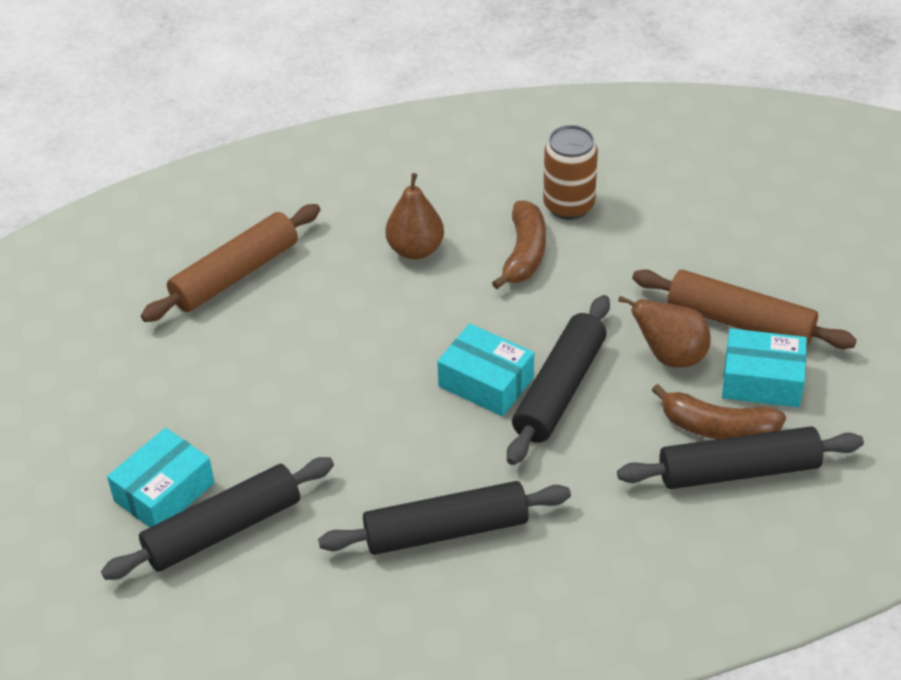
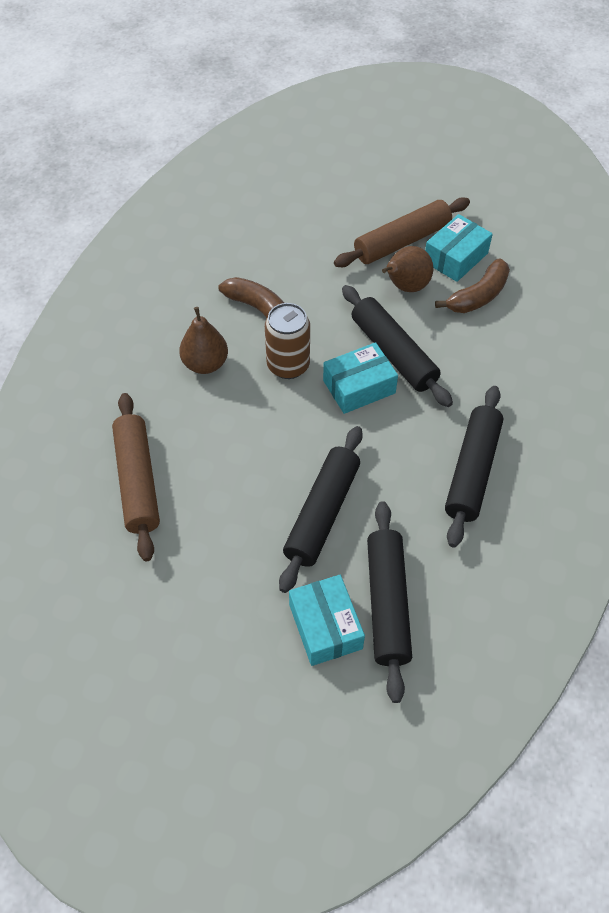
camera: 60 degrees left, 10 degrees up
(568, 206) = (235, 266): brown can -> brown can (288, 365)
(738, 470) = (517, 304): black rolling pin -> black rolling pin (322, 513)

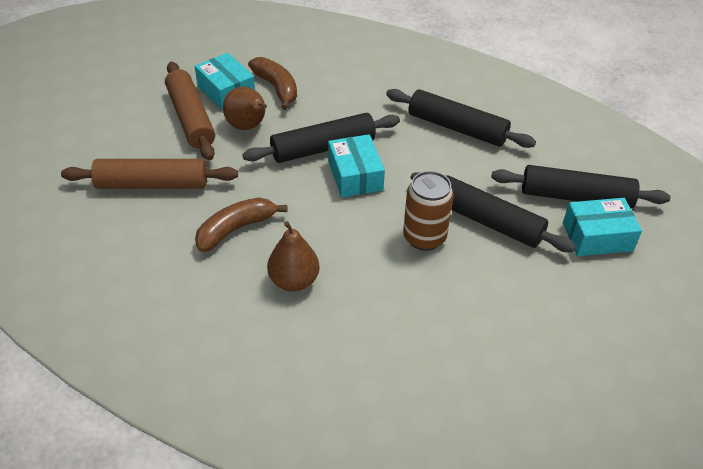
camera: 80 degrees left, 10 degrees down
(138, 481) = (433, 354): brown rolling pin -> brown rolling pin (152, 184)
(288, 365) = (316, 218): brown can -> brown can (424, 237)

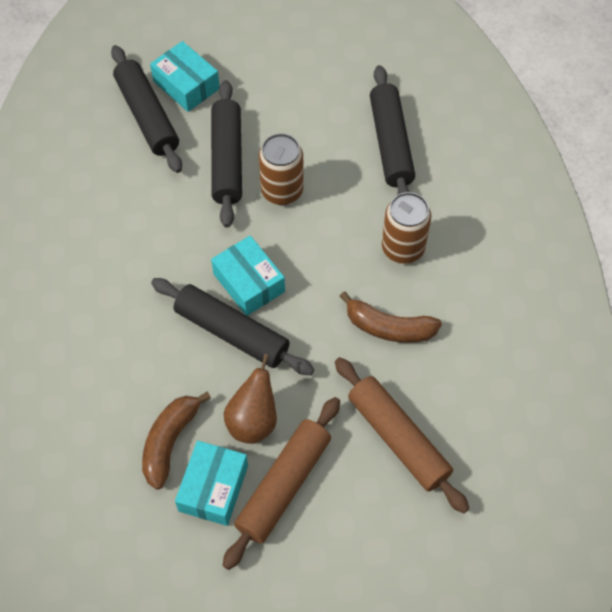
camera: 125 degrees left, 15 degrees up
(294, 281) = (403, 248): brown pear -> brown can
(355, 175) = (249, 283): turquoise box -> turquoise box turned 75 degrees counterclockwise
(457, 128) = (115, 242): black rolling pin -> black rolling pin (390, 143)

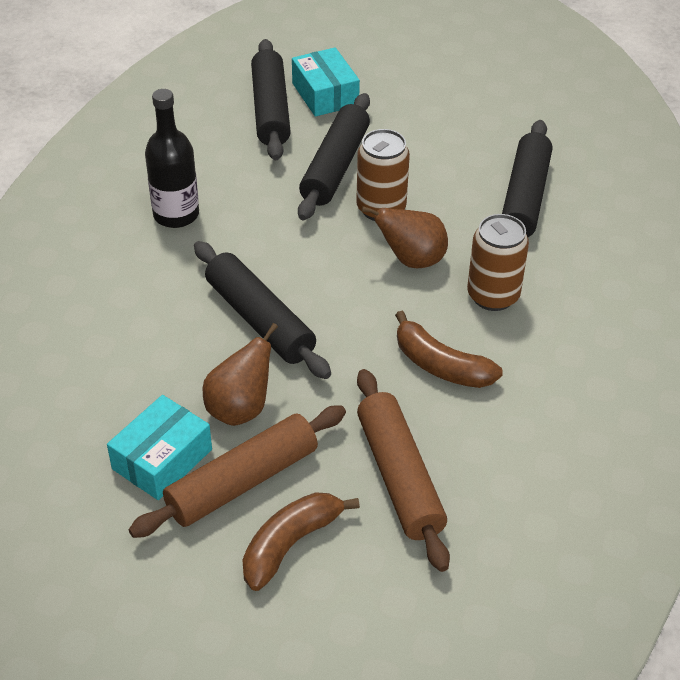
camera: 20 degrees right, 15 degrees down
(117, 251) = (176, 214): none -> black bottle
(170, 441) = (138, 400): brown banana -> brown banana (290, 544)
(249, 283) = (302, 280): turquoise box -> none
(327, 234) = (411, 260): none -> brown pear

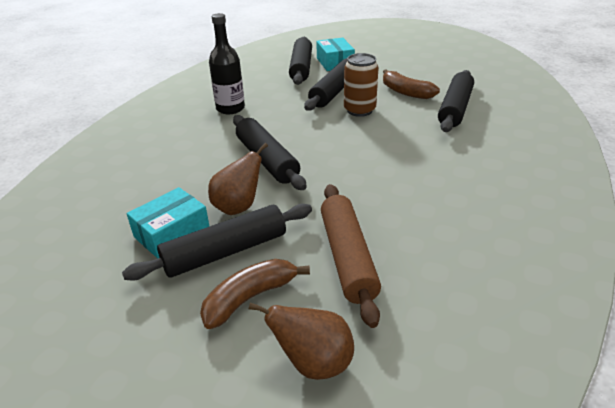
camera: 10 degrees right, 10 degrees down
(242, 482) = (225, 252): brown rolling pin -> black rolling pin
(411, 260) = (376, 135): brown pear -> brown pear (313, 363)
(440, 365) = (389, 191): brown banana -> brown banana (405, 92)
(493, 296) = (430, 155): brown can -> none

